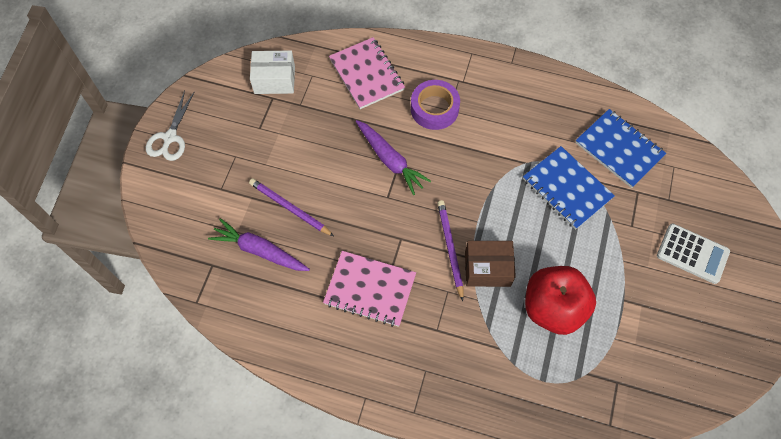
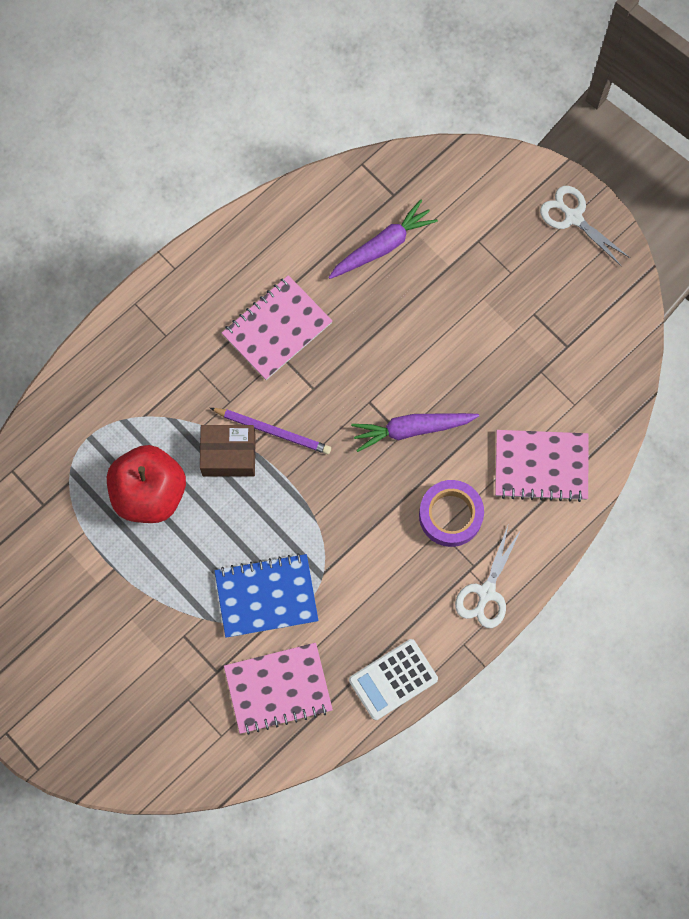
camera: 120 degrees right, 10 degrees up
(274, 80) = (591, 360): white box -> none
(289, 208) = (414, 297): purple pencil -> none
(470, 66) = (486, 592): none -> white scissors
(487, 268) = (229, 455): brown box -> brown box turned 60 degrees clockwise
(619, 149) = (278, 689): blue notebook -> pink notebook
(692, 254) = (115, 677): white calculator -> white calculator (393, 679)

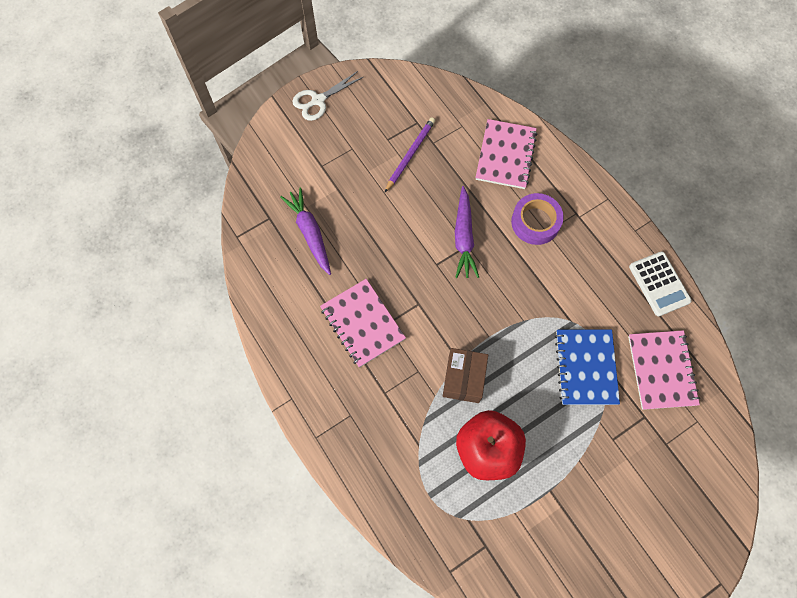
camera: 80 degrees left, 5 degrees down
(273, 431) = (449, 340): purple pencil -> purple pencil (410, 155)
(486, 592) = (597, 208): white scissors -> none

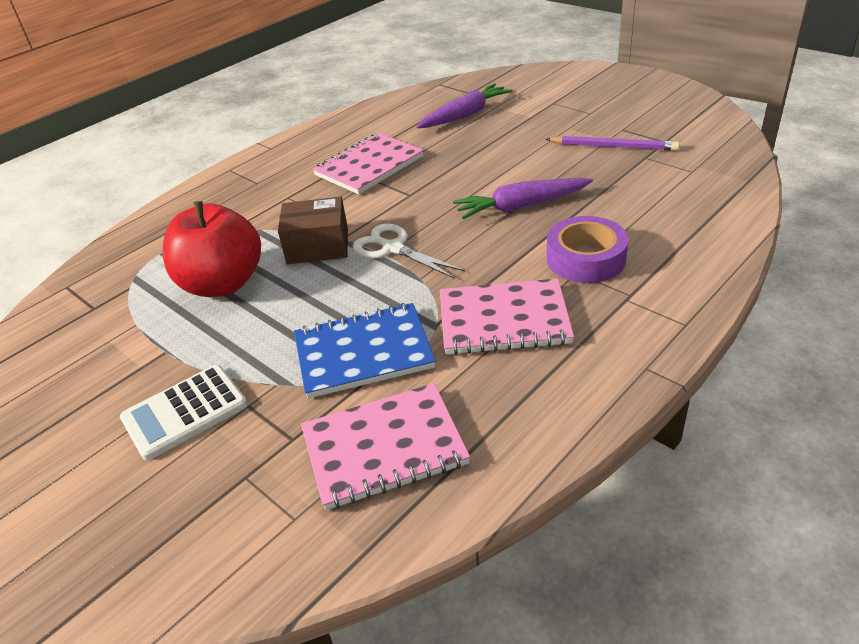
camera: 80 degrees right, 30 degrees down
(318, 100) = (635, 83): white scissors -> white scissors (393, 248)
(506, 155) = (677, 212): pink notebook -> pink notebook (504, 320)
(659, 284) = (556, 417): white calculator -> white calculator (185, 412)

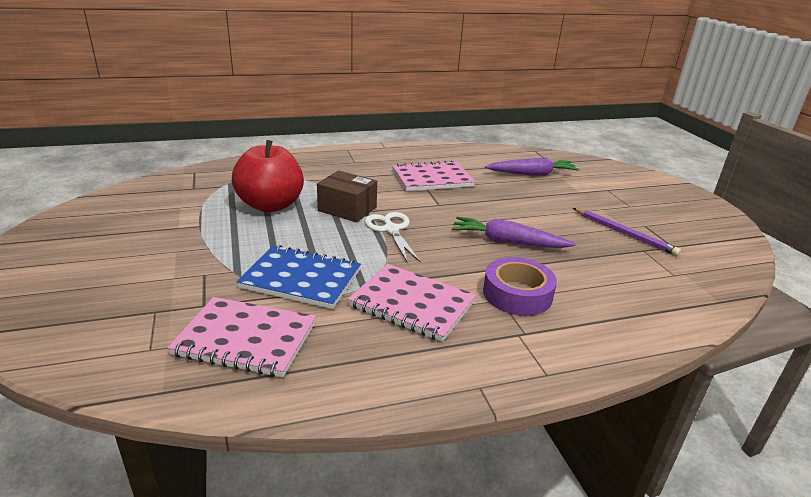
camera: 25 degrees right, 10 degrees down
(185, 412) = (169, 261): white calculator -> none

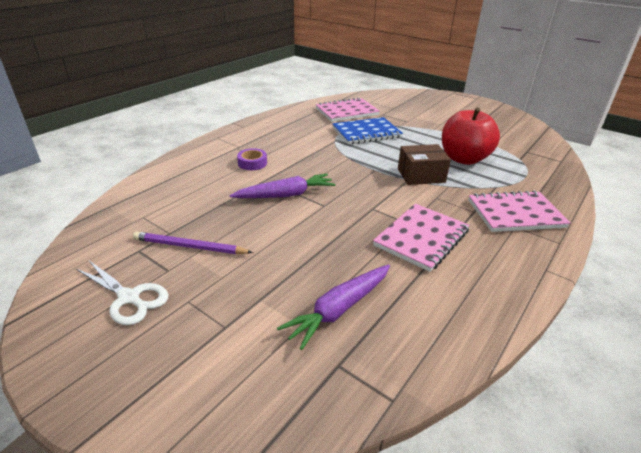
camera: 145 degrees right, 5 degrees up
(391, 230) = (370, 172): white scissors -> white scissors (129, 298)
(412, 304) = (302, 141): pink notebook -> pink notebook (515, 213)
(517, 294) = (252, 163): purple tape -> purple tape, size x0.63

